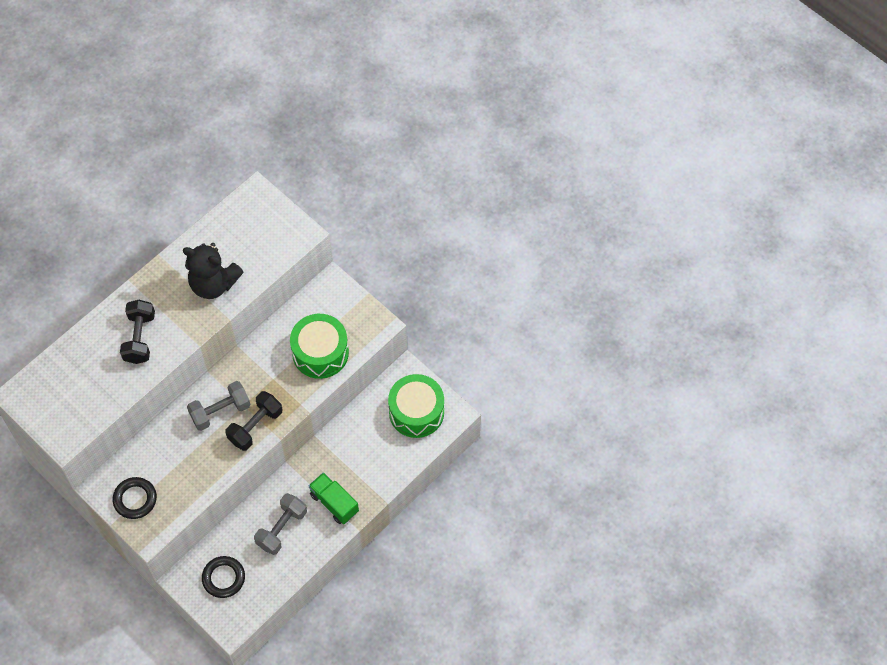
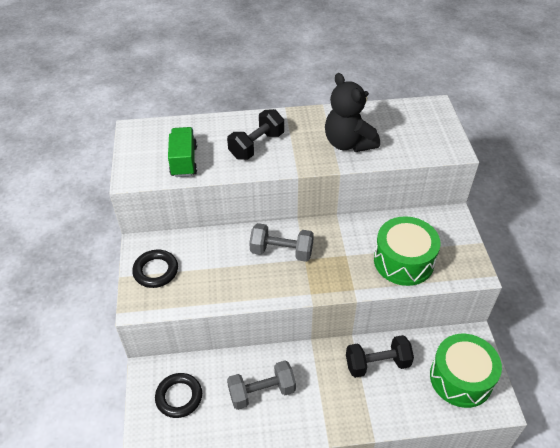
camera: 40 degrees right, 15 degrees down
(255, 426) = (300, 281): black dumbbell -> black dumbbell (377, 364)
(334, 503) = (325, 404): green truck -> green truck (184, 161)

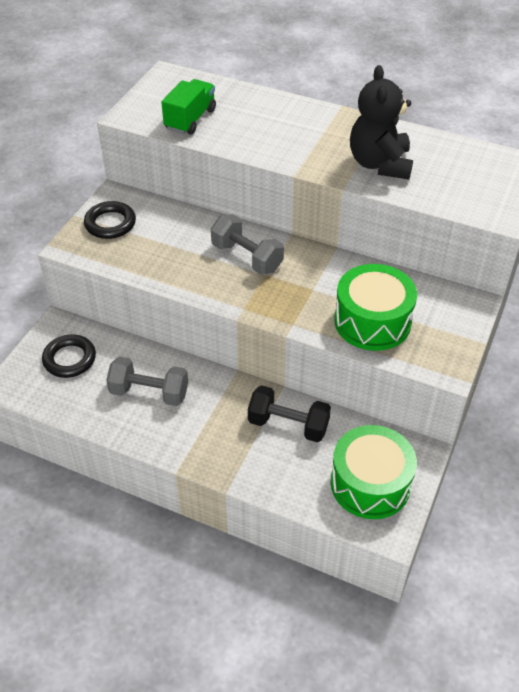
camera: 30 degrees right, 0 degrees up
(256, 145) = (277, 131): black dumbbell -> none

